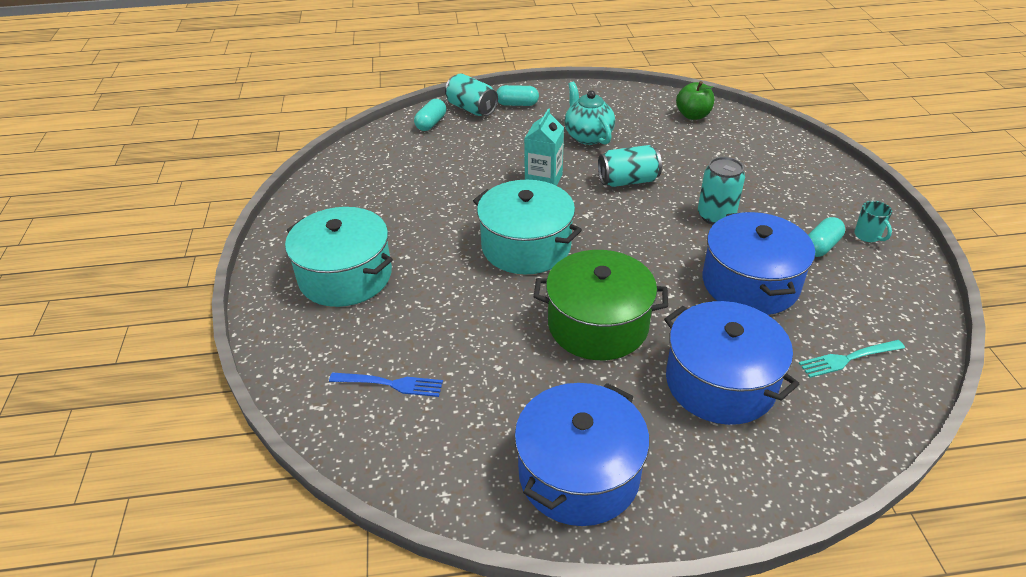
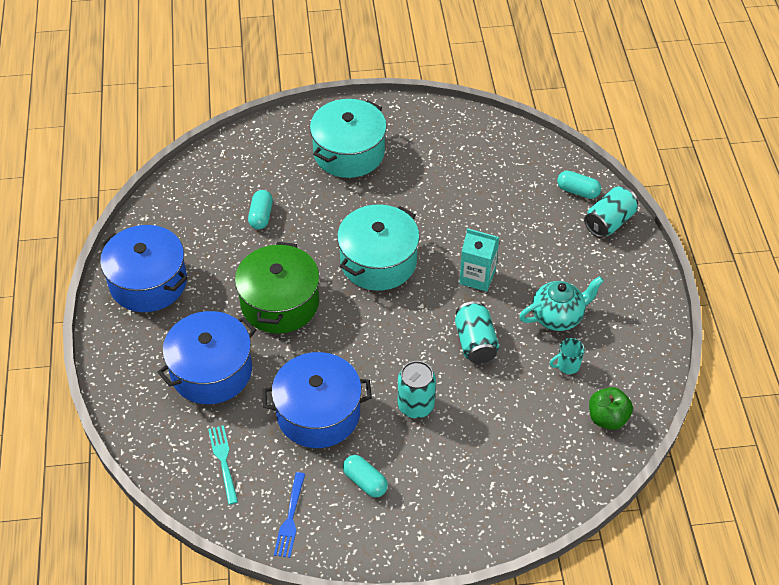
camera: 90 degrees right, 10 degrees up
(390, 384) = (236, 186): blue fork -> blue fork (290, 518)
(517, 104) = (622, 259): turquoise capsule -> turquoise capsule (261, 216)
(867, 236) = (379, 527): turquoise mug -> turquoise mug (567, 365)

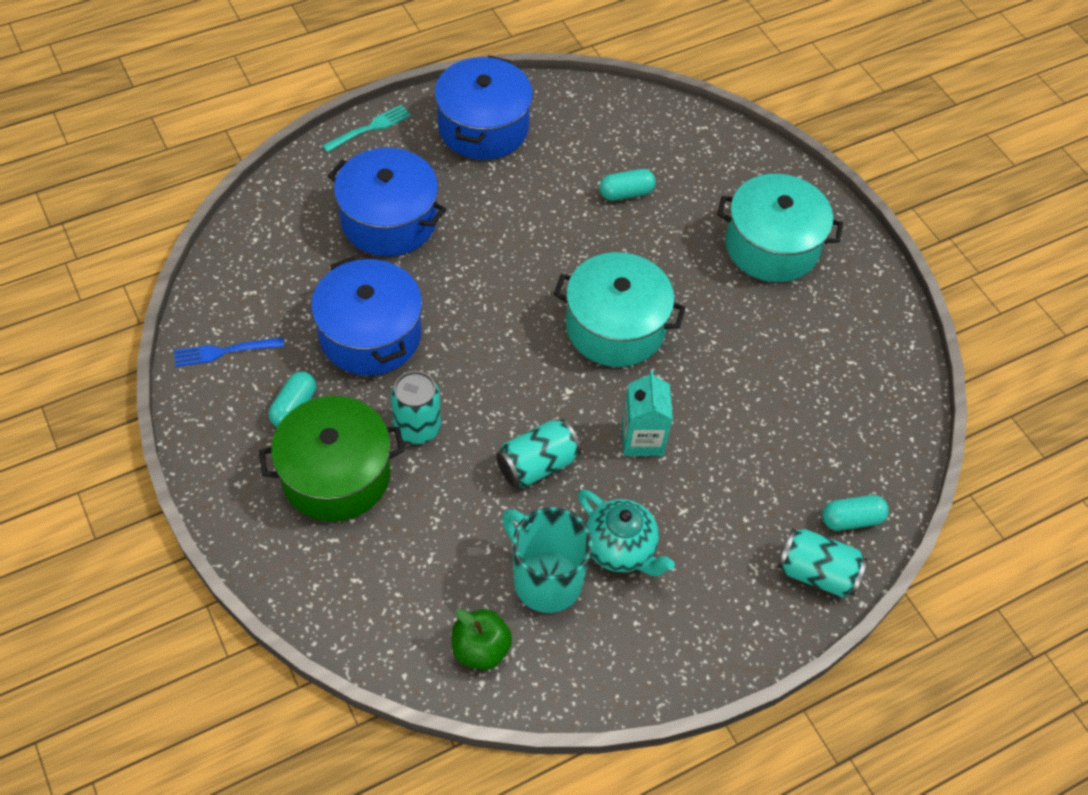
camera: 65 degrees right, 5 degrees up
(223, 461) = (276, 269): turquoise fork -> turquoise fork (369, 128)
(280, 303) = (508, 250): green pot -> green pot (336, 474)
(567, 365) = (545, 580): turquoise mug -> turquoise mug, size x2.18
(577, 191) = (851, 519): turquoise capsule -> turquoise capsule turned 75 degrees clockwise

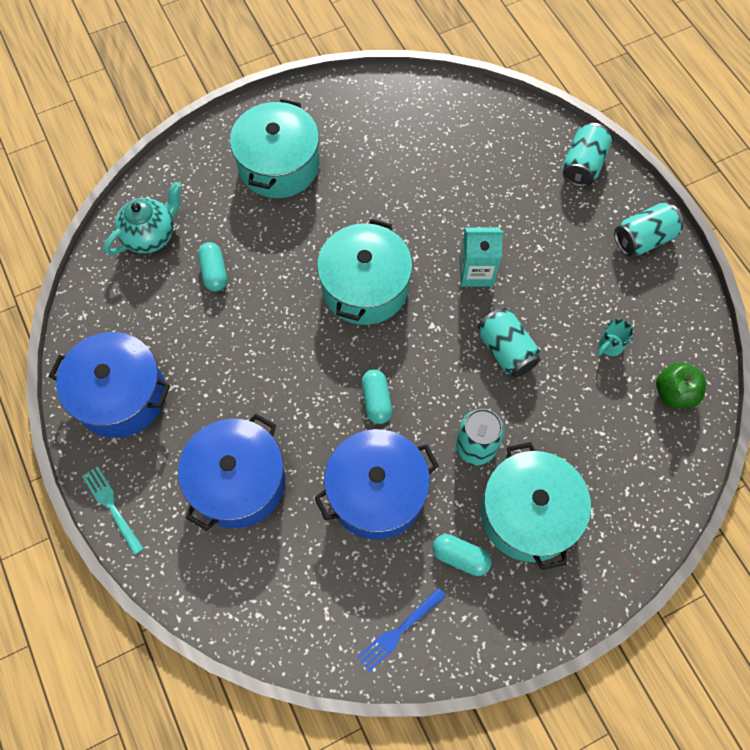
camera: 85 degrees left, 10 degrees up
(224, 351) = (399, 631): blue fork -> blue fork turned 60 degrees clockwise
(336, 474) = (528, 514): green pot -> turquoise pot
(545, 580) = (610, 346): turquoise mug -> turquoise mug, size x0.46
(620, 549) = (577, 292): turquoise teapot -> turquoise teapot (151, 235)
(706, 638) = (643, 239): none -> turquoise can
(851, 519) = (536, 139): turquoise capsule -> turquoise capsule (376, 401)

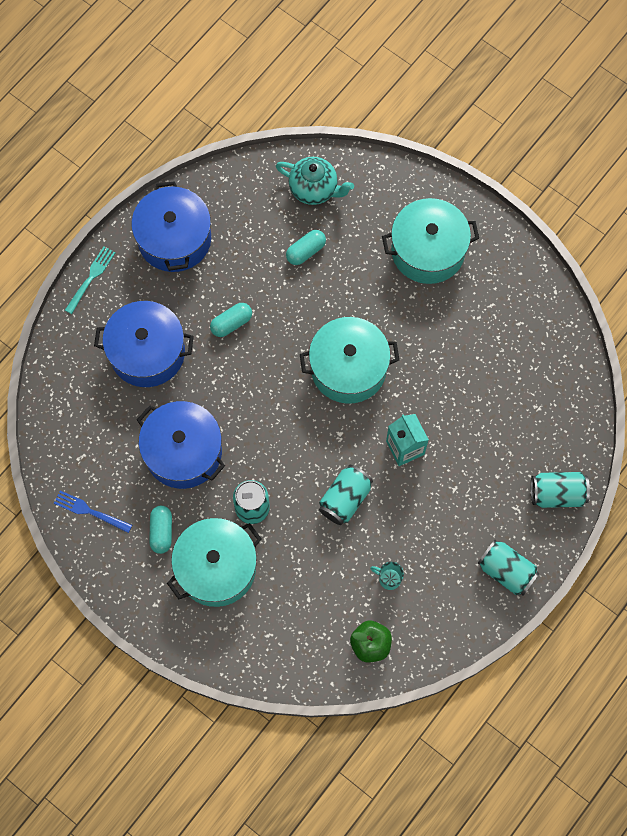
camera: 65 degrees right, 5 degrees up
(376, 401) = (255, 420): turquoise capsule -> turquoise capsule (231, 323)

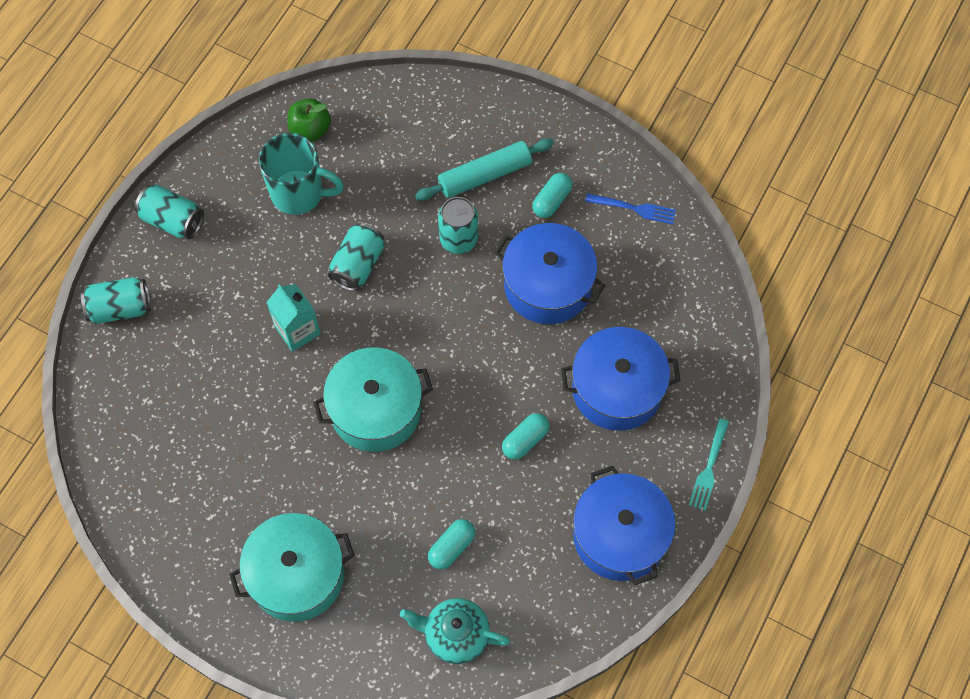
camera: 170 degrees right, 5 degrees down
(161, 532) = (551, 201): turquoise capsule -> turquoise capsule turned 45 degrees clockwise
(216, 568) = (485, 175): turquoise pot -> turquoise rolling pin
(389, 579) = (299, 193): turquoise mug -> turquoise mug, size x2.18

